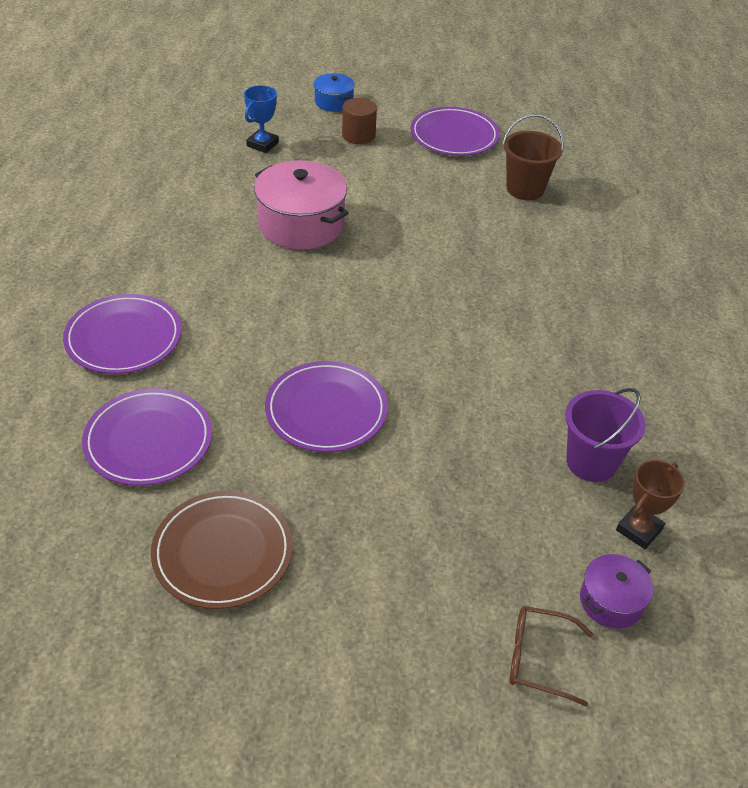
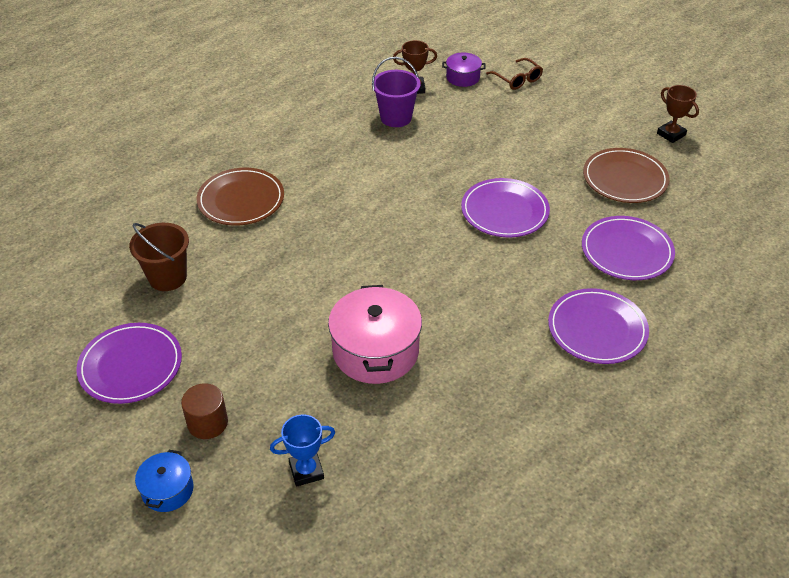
camera: 135 degrees left, 0 degrees up
(211, 699) = (671, 134): none -> brown trophy
(578, 272) = (241, 200): none -> brown plate

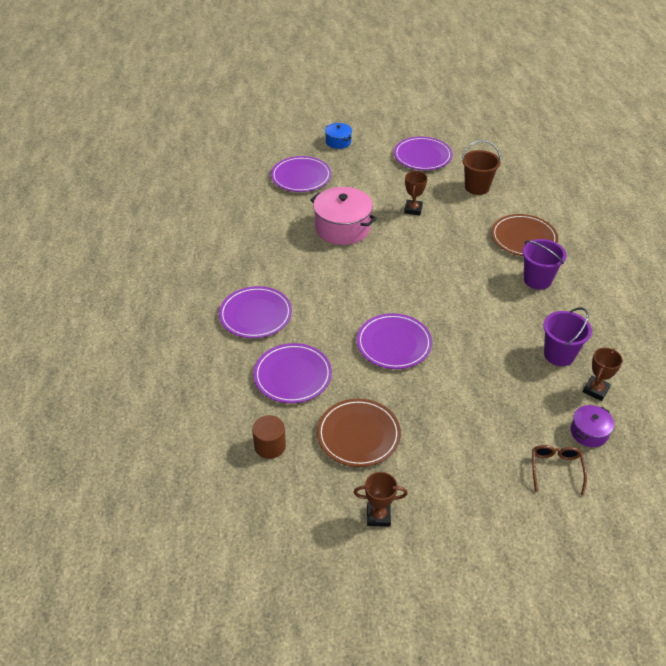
camera: 130 degrees right, 0 degrees up
(207, 423) = (361, 163): brown cylinder -> brown cylinder (270, 446)
(272, 309) = (413, 209): none -> brown trophy
(305, 165) = (537, 280): none -> purple bucket
(306, 471) = (301, 177): blue trophy -> purple plate
(517, 79) = (556, 469): brown glasses -> brown glasses turned 90 degrees clockwise

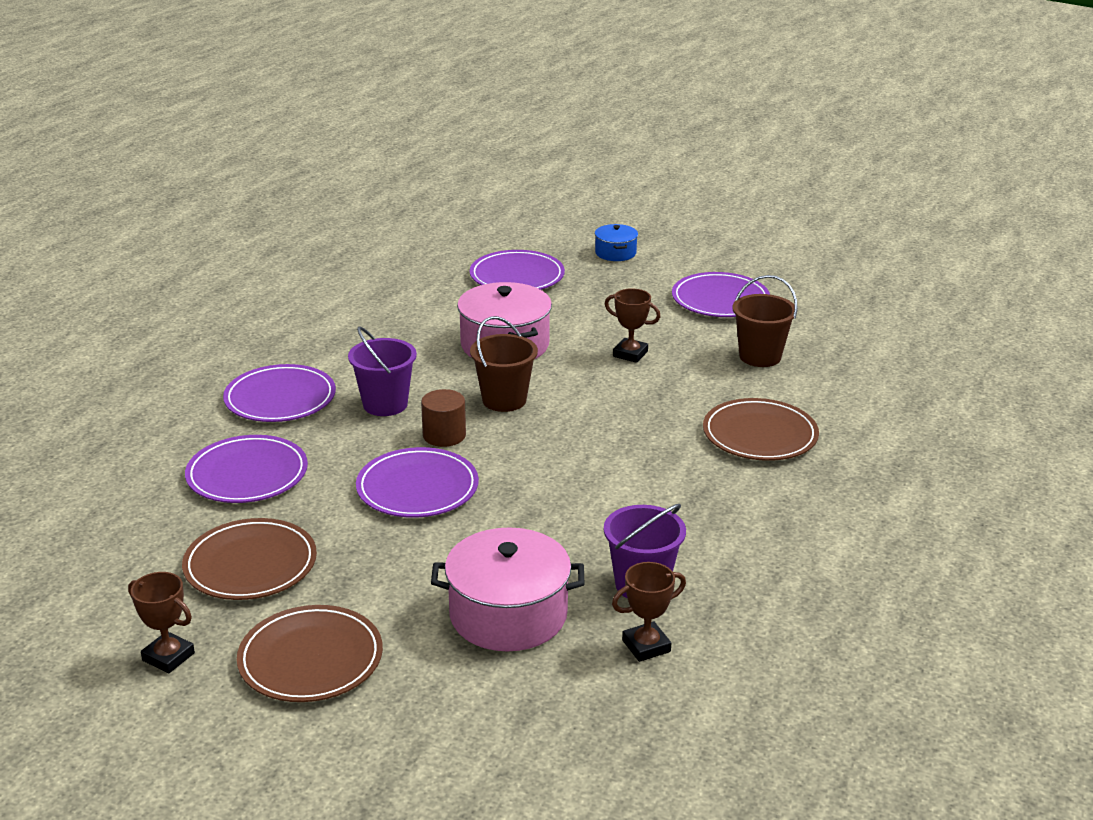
camera: 30 degrees right, 15 degrees down
(270, 446) = (132, 533): brown cylinder -> brown cylinder (444, 435)
(379, 266) = (504, 400): none -> brown bucket
(413, 209) = (630, 354): brown trophy -> brown trophy turned 75 degrees clockwise
(452, 478) = (310, 659): none -> brown plate
(517, 402) = (508, 614): none -> pink pot
(537, 280) = (719, 489): purple bucket -> purple bucket (385, 404)
(556, 469) = (467, 710): brown glasses -> none
(589, 432) = (572, 690): purple pot -> none

